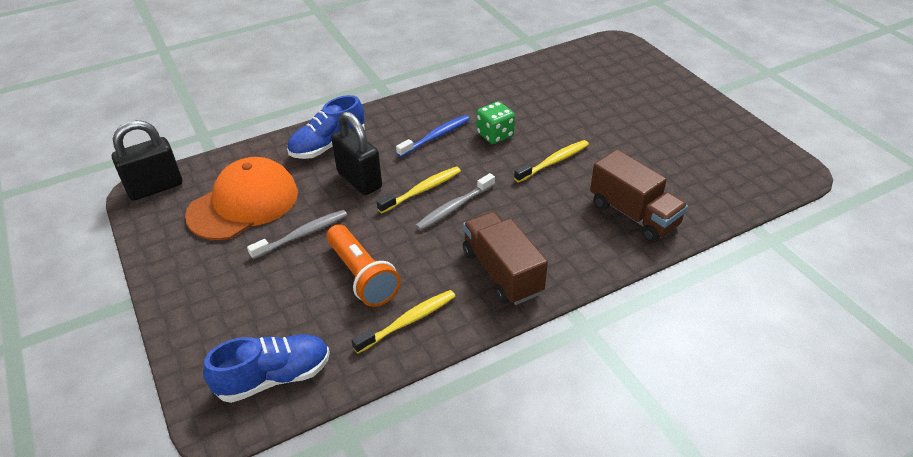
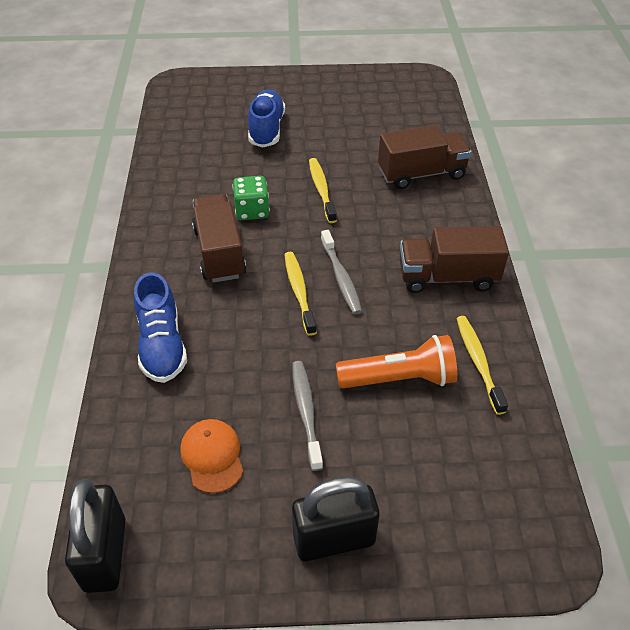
camera: 65 degrees left, 5 degrees up
(243, 203) = (212, 456): orange cap -> orange cap, size x0.53
(274, 377) = (508, 492): blue shoe -> blue shoe (266, 129)
(359, 180) = (246, 336): black padlock -> black padlock (334, 539)
(436, 136) = (219, 252): blue toothbrush -> brown truck

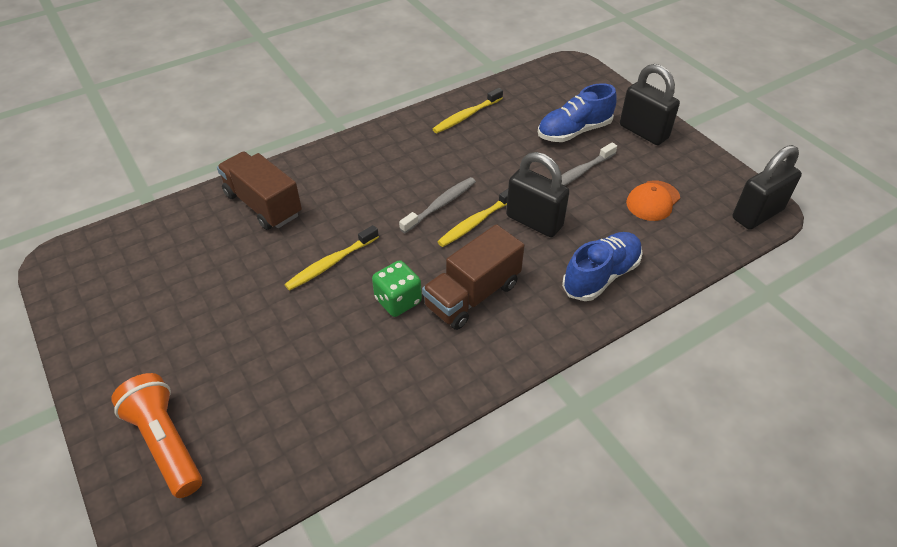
camera: 120 degrees left, 0 degrees up
(266, 129) = (242, 360): blue shoe -> blue shoe (574, 131)
(266, 334) = (534, 221): none -> black padlock
(399, 378) = (511, 144): orange flashlight -> orange flashlight (166, 443)
(447, 277) = (394, 151): brown truck -> none

